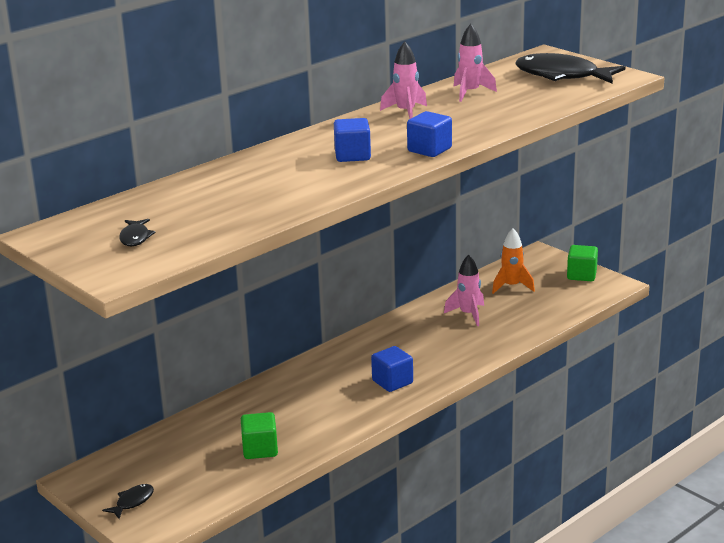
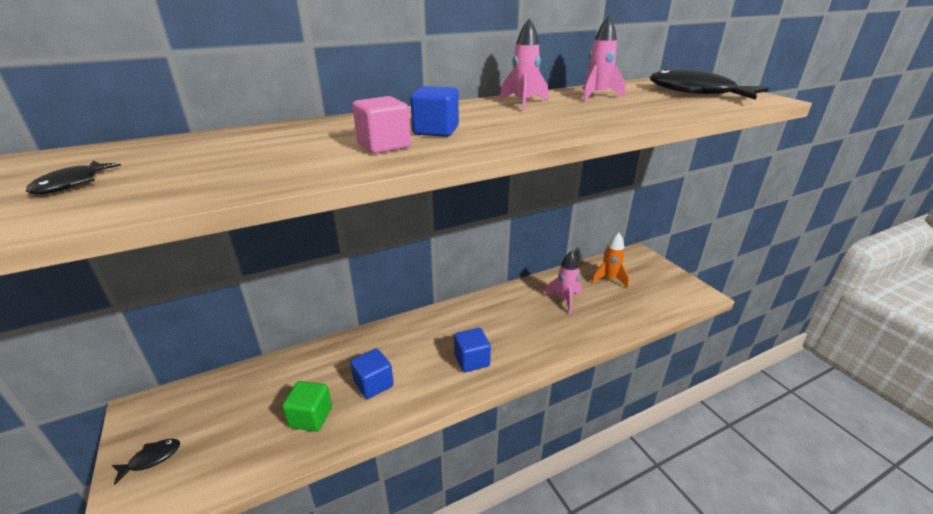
camera: 15 degrees right, 5 degrees up
(324, 175) = (384, 145): none -> pink cube
(429, 150) = (525, 135): blue cube -> blue cube (373, 384)
(581, 275) = (672, 280): green cube -> none

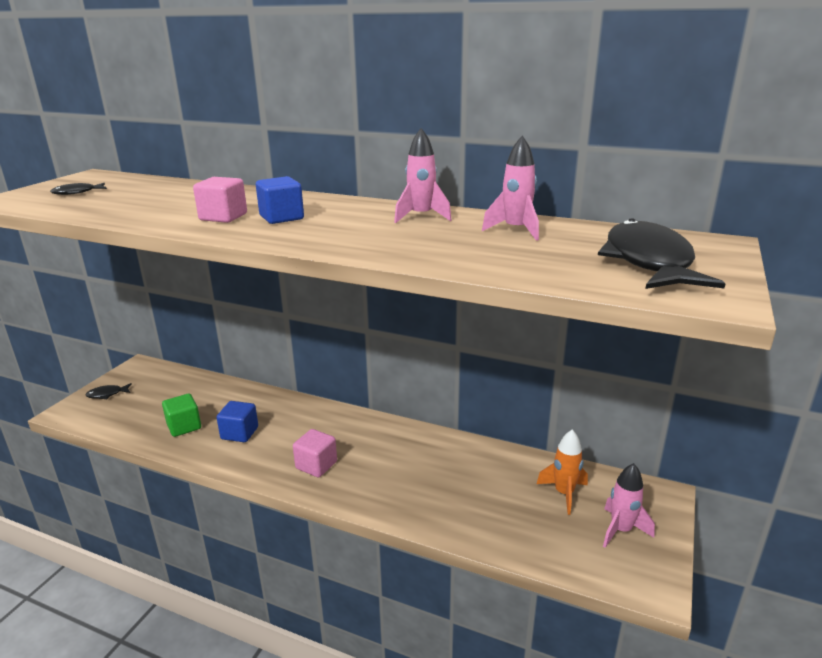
camera: 50 degrees right, 5 degrees down
(151, 459) = (107, 394): black fish -> black fish turned 150 degrees clockwise
(471, 360) = (316, 465): blue cube -> pink cube
(564, 300) = (477, 478): pink rocket -> pink rocket (621, 530)

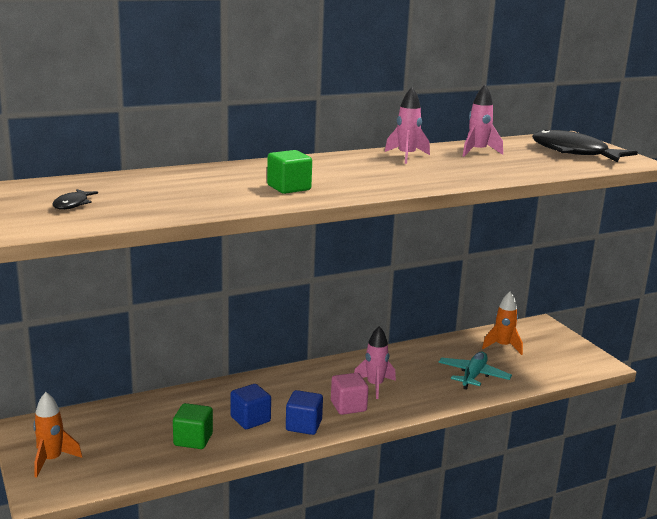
camera: 50 degrees left, 5 degrees down
(107, 394) = (52, 460): black fish -> orange rocket
(223, 217) = (289, 188): pink cube -> green cube
(281, 218) = (329, 178): blue cube -> blue cube (303, 425)
(471, 505) = (473, 376): none -> turquoise plane
(621, 530) = (553, 349): pink rocket -> pink rocket (375, 386)

